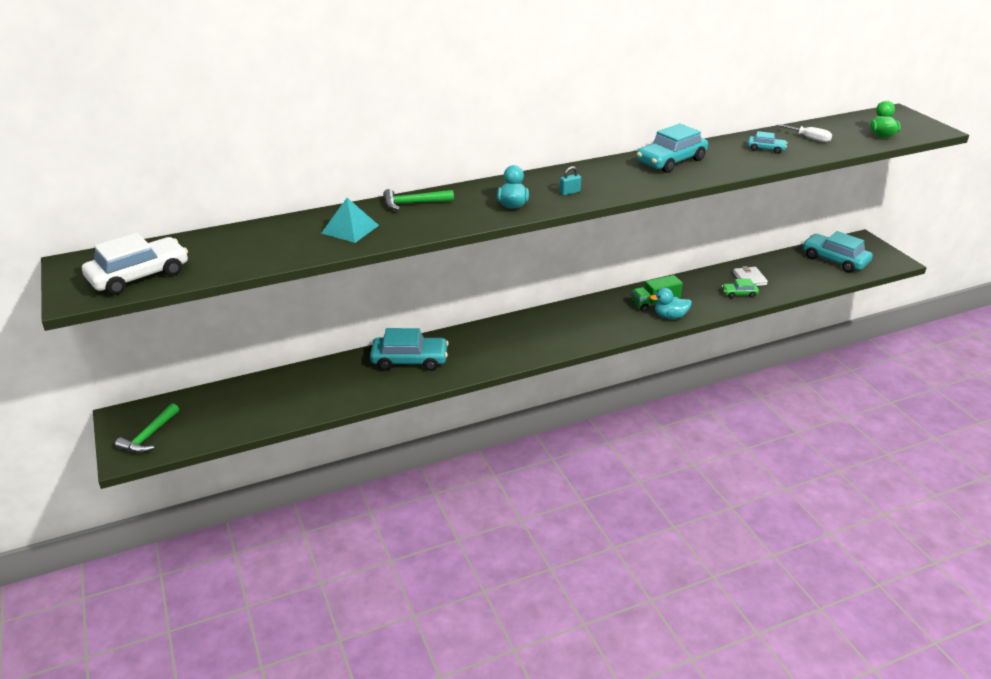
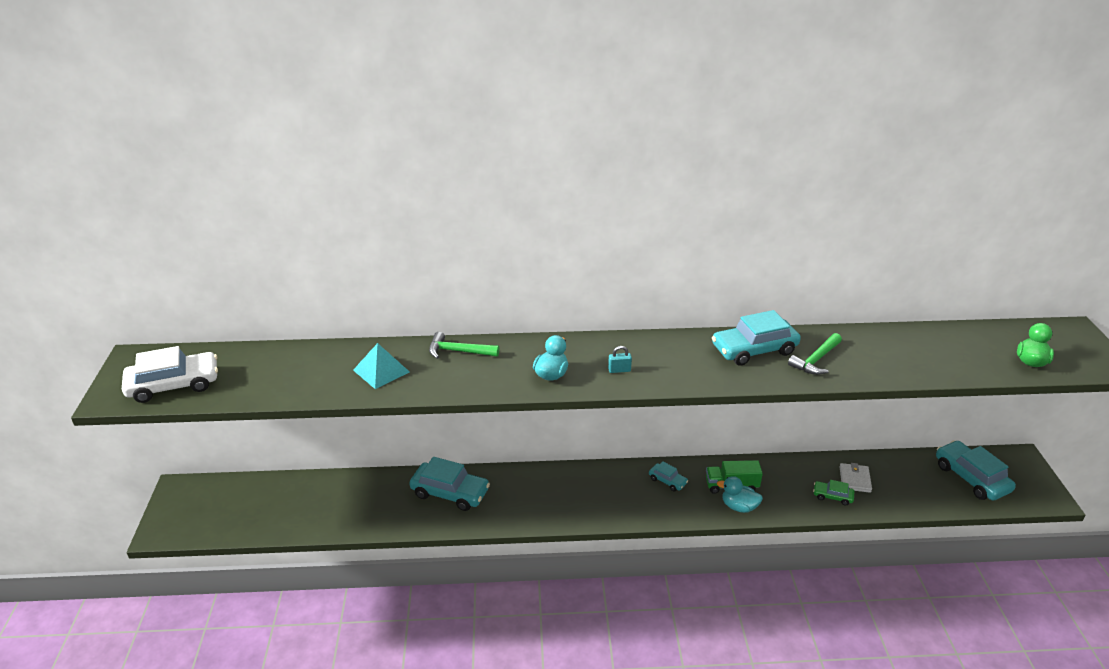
camera: 20 degrees right, 0 degrees up
(149, 436) = (189, 515): green hammer -> green hammer (816, 360)
(766, 149) = (874, 354): turquoise car -> turquoise car (667, 481)
(809, 138) = (937, 349): white screwdriver -> none

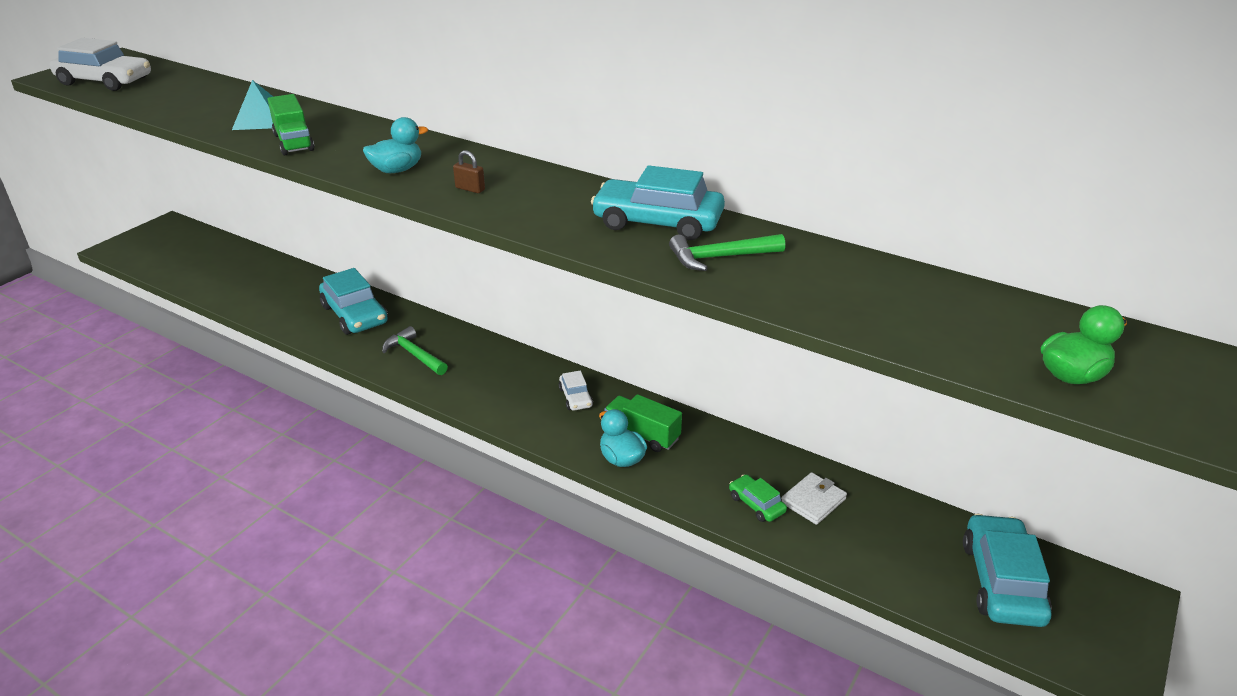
camera: 35 degrees right, 0 degrees up
(442, 381) = (293, 142): none -> green truck
(459, 351) = (350, 127): green hammer -> green hammer (414, 355)
(619, 370) = (470, 189): turquoise padlock -> brown padlock
(667, 481) = (575, 397): turquoise car -> white car

